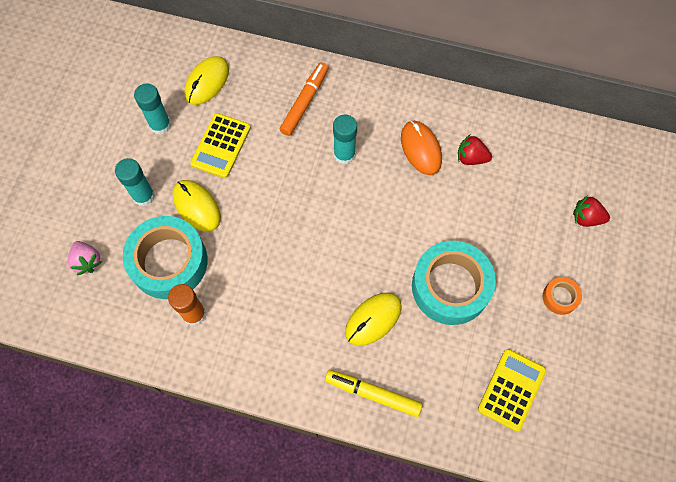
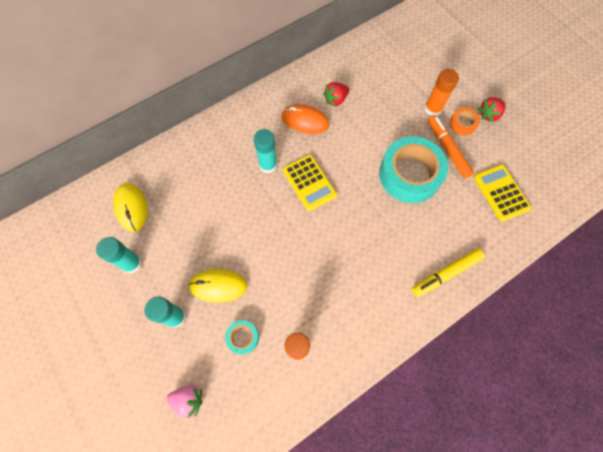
camera: 50 degrees left, 0 degrees up
(169, 262) = (243, 337): turquoise tape -> turquoise tape, size x0.45
(221, 146) = (188, 235): yellow calculator -> yellow calculator (309, 183)
(305, 102) = (208, 159): orange marker -> orange marker (447, 149)
(373, 319) = (396, 235): yellow mouse -> none
(549, 255) = (433, 109): none -> orange glue stick
(586, 218) = (425, 74): red strawberry -> red strawberry (489, 115)

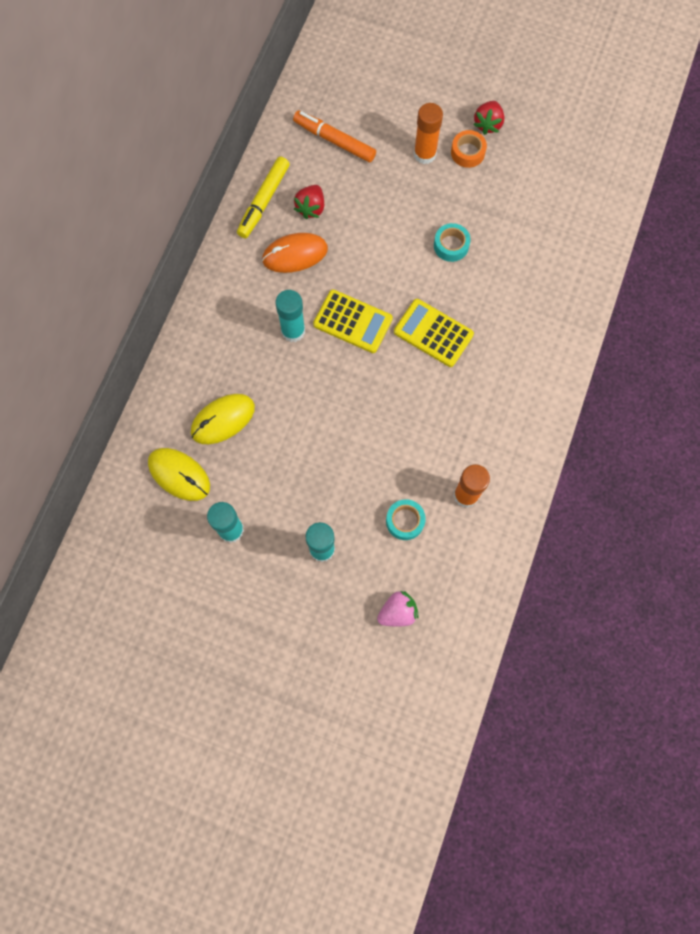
camera: 35 degrees left, 5 degrees up
(218, 286) = (341, 490): yellow mouse -> yellow mouse (223, 420)
(409, 175) = (451, 245): turquoise tape -> turquoise tape, size x0.45
(445, 274) = (555, 327): yellow marker -> yellow marker (263, 201)
(447, 149) = (471, 191): orange marker -> orange marker (334, 140)
(501, 193) = (554, 207): yellow calculator -> yellow calculator (433, 333)

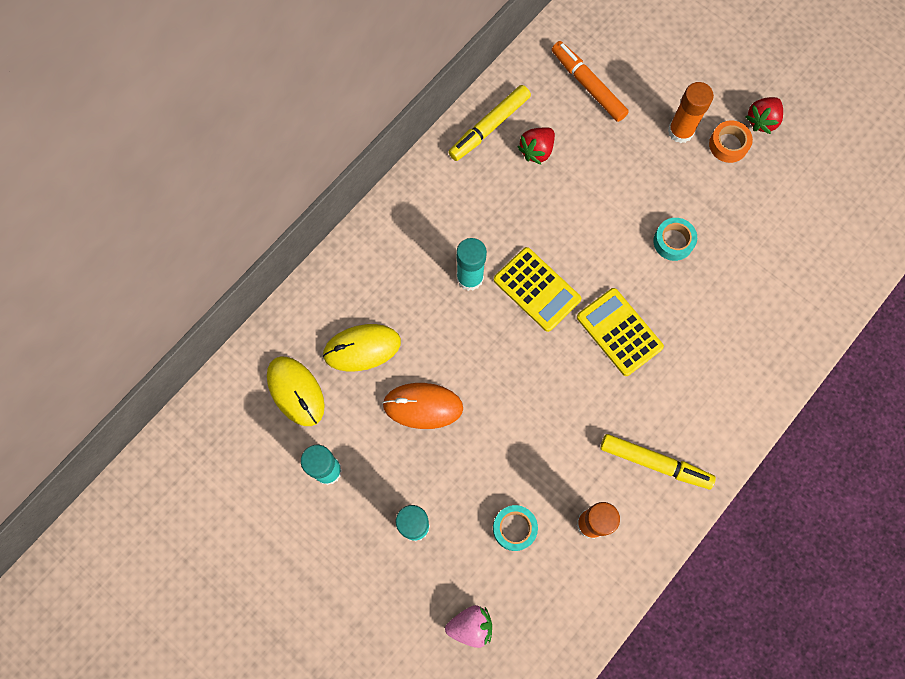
camera: 20 degrees right, 0 degrees up
(295, 254) = (501, 195): orange mouse -> orange mouse (423, 406)
(500, 428) = (655, 463): none -> yellow marker

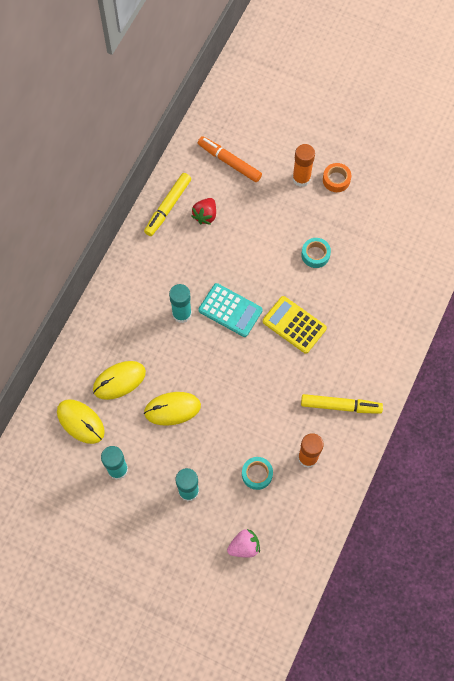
camera: 15 degrees left, 5 degrees down
(423, 406) = (172, 409): orange mouse -> yellow mouse
(537, 289) = (230, 310): yellow calculator -> turquoise calculator
(762, 120) = (355, 158): red strawberry -> none

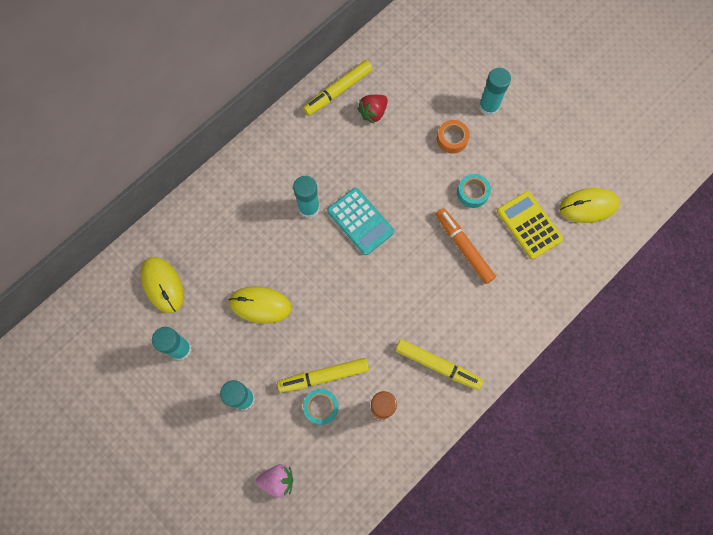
camera: 20 degrees right, 5 degrees up
(119, 381) = (218, 256): yellow mouse -> yellow mouse (588, 206)
(229, 162) = (419, 64): orange marker -> orange marker (464, 247)
(249, 448) = (323, 376): none -> yellow marker
(294, 325) = (421, 260): yellow calculator -> yellow calculator (529, 225)
(301, 178) = (488, 106): orange glue stick -> turquoise glue stick
(336, 180) = (525, 120): orange tape -> orange tape (452, 139)

